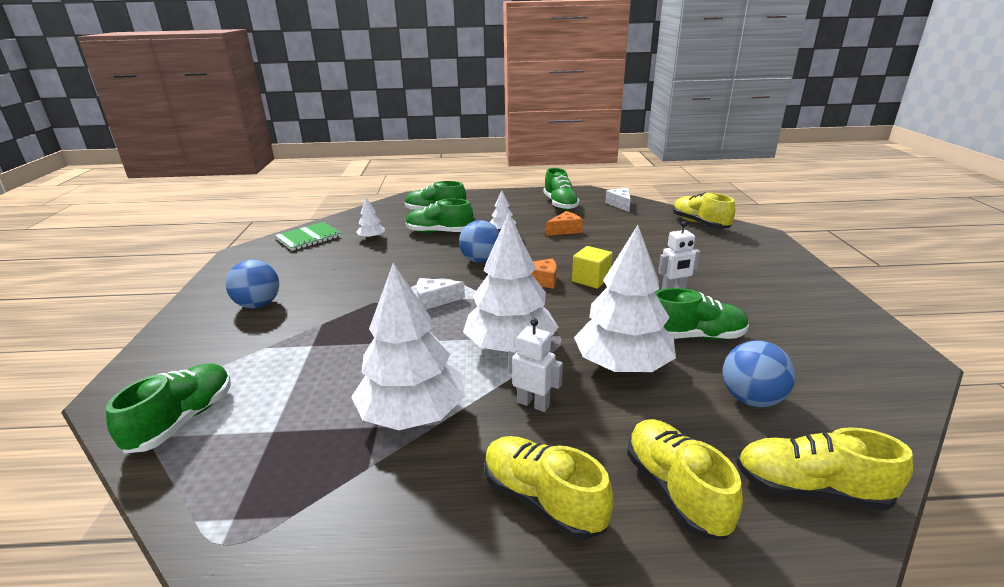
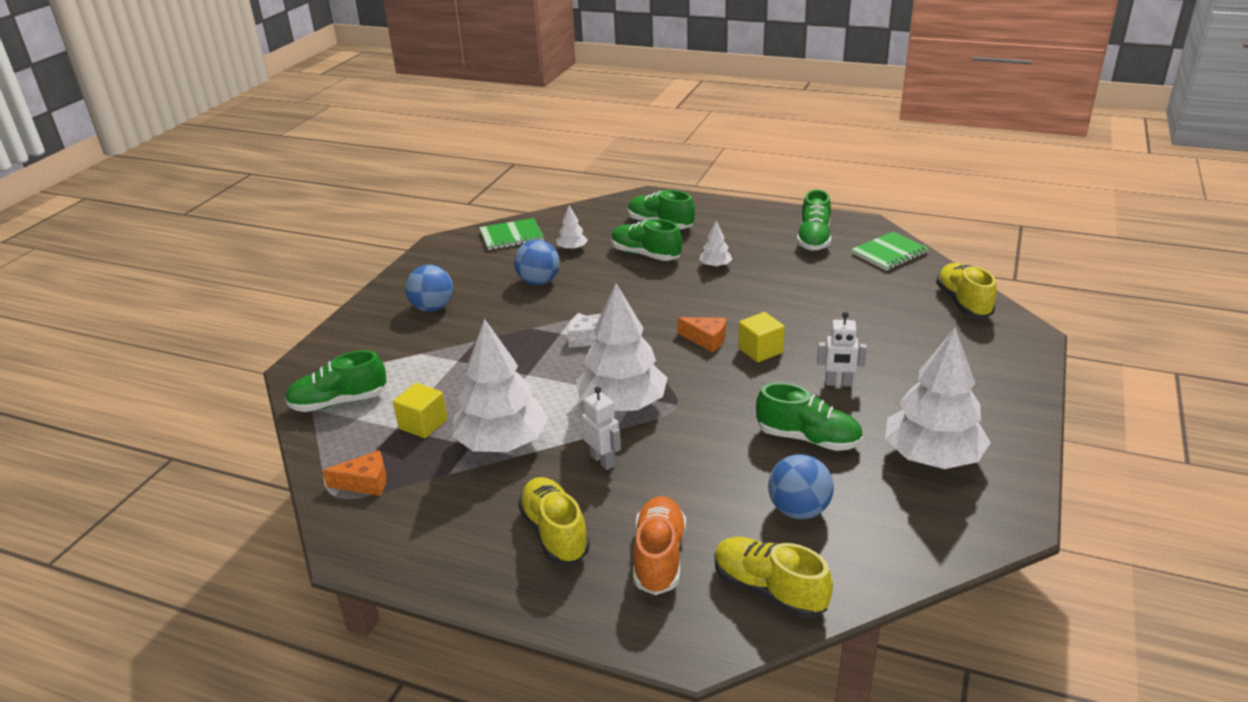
camera: 25 degrees right, 5 degrees up
(183, 420) = (339, 402): green shoe -> green shoe turned 150 degrees counterclockwise
(306, 418) = (423, 424): none -> yellow cube
(481, 260) = (664, 301): blue ball -> blue ball (538, 282)
(565, 230) = (787, 279): orange cheese -> orange cheese (365, 483)
(620, 204) = (889, 253): white cheese -> green notebook
(622, 365) = (709, 448): white tree -> white tree (932, 457)
(675, 490) = (659, 557): yellow shoe -> orange shoe

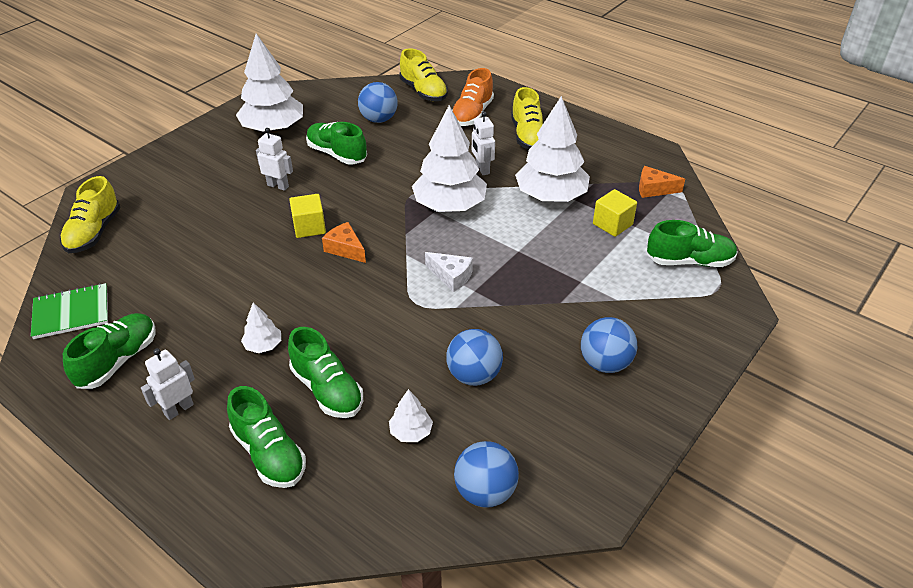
camera: 165 degrees left, 10 degrees up
(511, 236) = (485, 491): green notebook -> blue ball
(740, 229) = (178, 409): none -> white robot

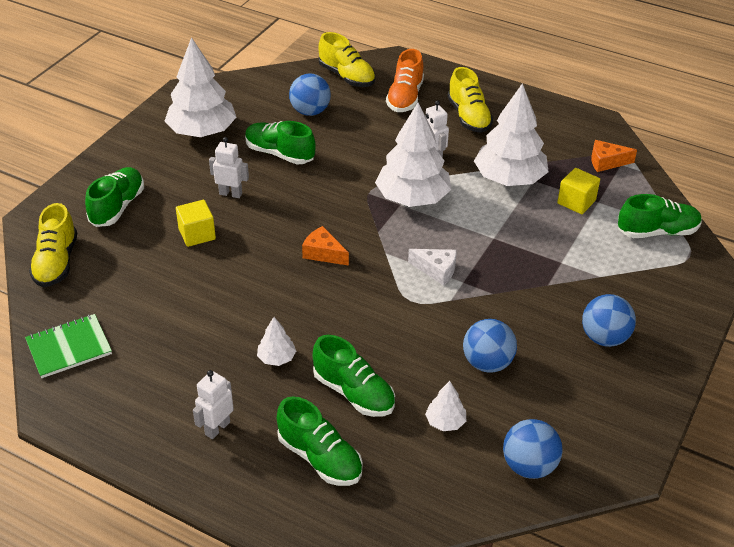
camera: 10 degrees left, 0 degrees up
(118, 360) = (137, 389): green shoe -> green shoe (117, 207)
(309, 227) = (279, 234): yellow cube -> yellow cube (197, 234)

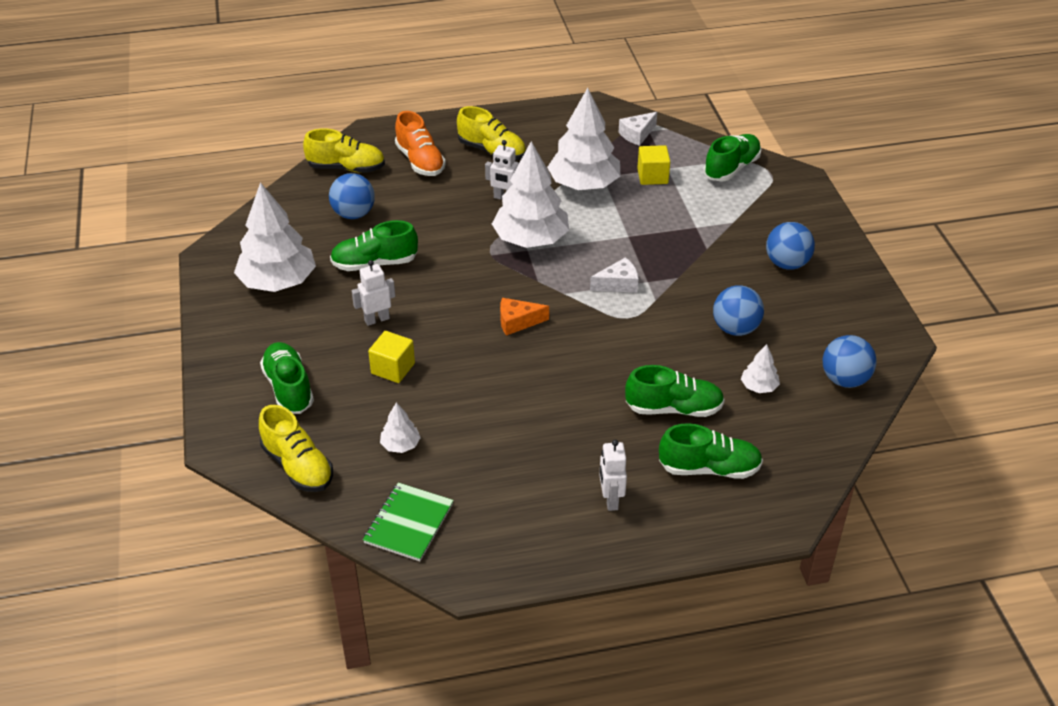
camera: 40 degrees left, 0 degrees up
(277, 358) = (586, 421): white tree -> white tree (400, 445)
(606, 162) = (637, 134): orange cheese -> white cheese

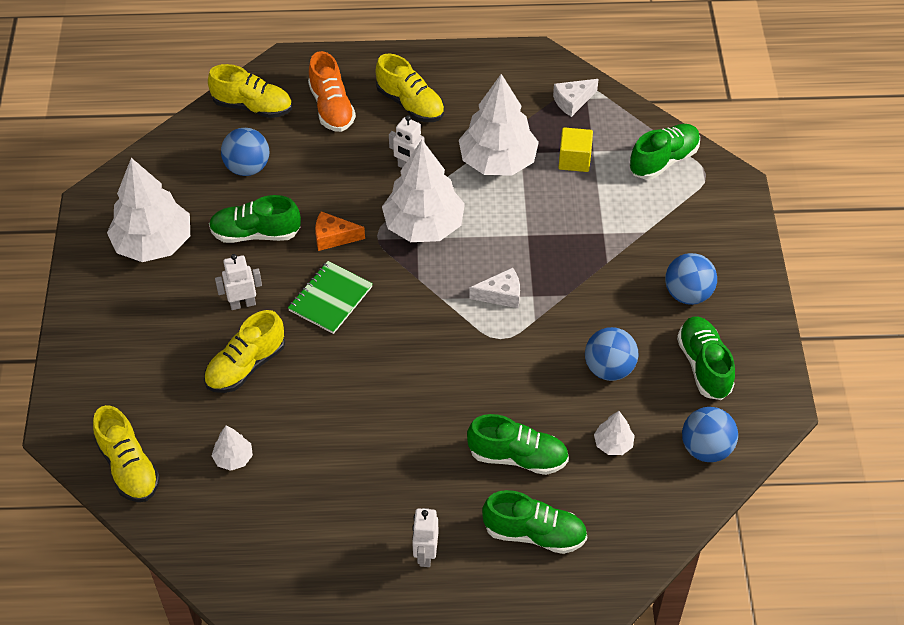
camera: 10 degrees right, 10 degrees up
(289, 388) = (138, 374): green shoe -> green shoe (704, 365)
(393, 368) = (246, 366): yellow cube -> yellow shoe
(409, 523) = (221, 549): green notebook -> green notebook (330, 299)
(517, 322) = (385, 327): orange cheese -> orange cheese (333, 237)

